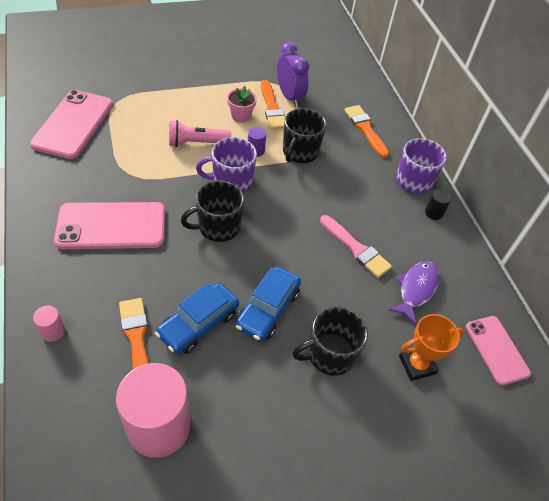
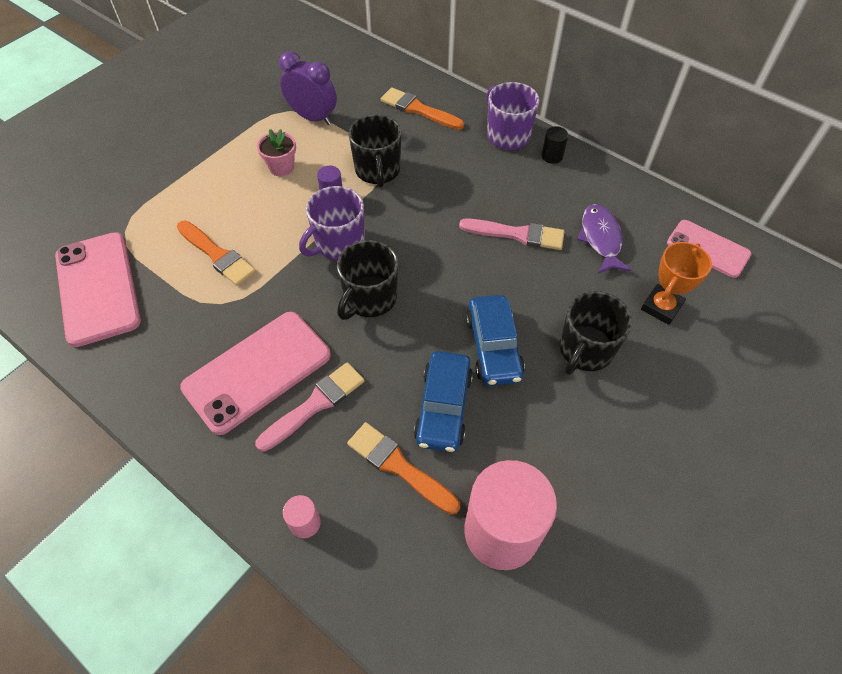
camera: 30 degrees left, 5 degrees up
(124, 267) = (315, 404): none -> pink brush
(196, 143) = (262, 224): pink flashlight -> none
(272, 108) = (306, 140): orange brush -> orange brush (217, 255)

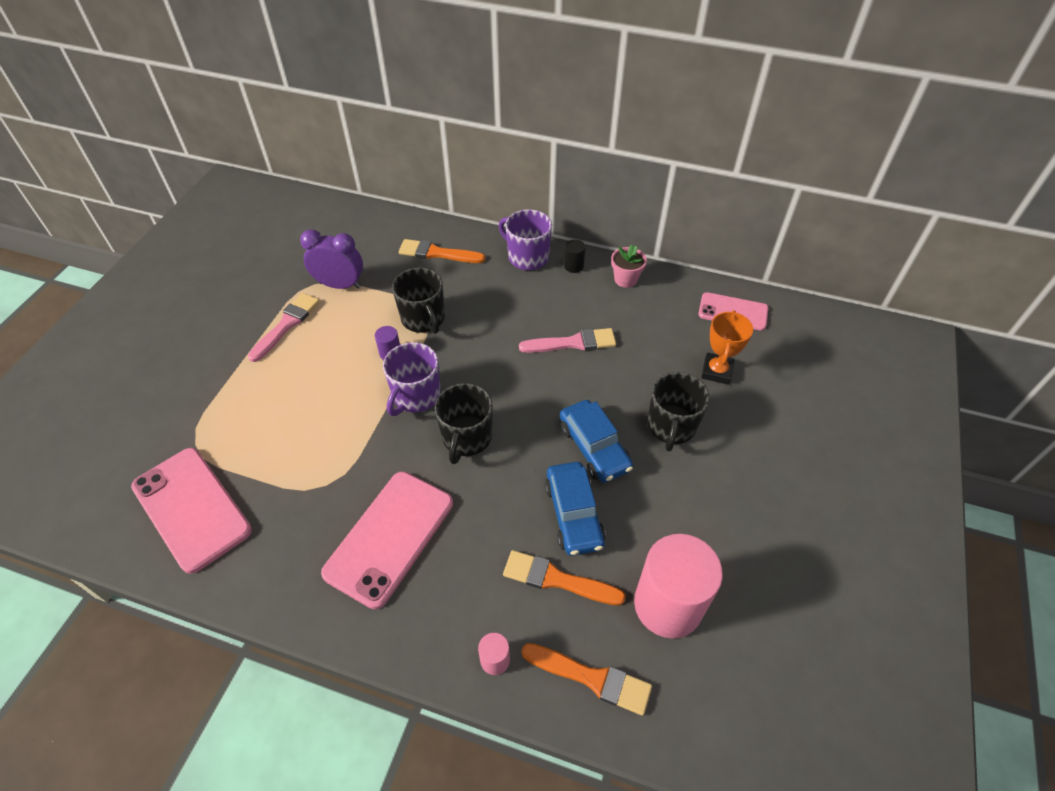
camera: 20 degrees left, 5 degrees down
(217, 255) = (302, 440): orange brush -> orange brush (592, 678)
(281, 167) = (330, 340): pink flower pot -> pink flower pot (625, 279)
(315, 404) = (458, 550): pink brush -> pink brush (286, 325)
(600, 238) = (644, 327): purple fish -> none

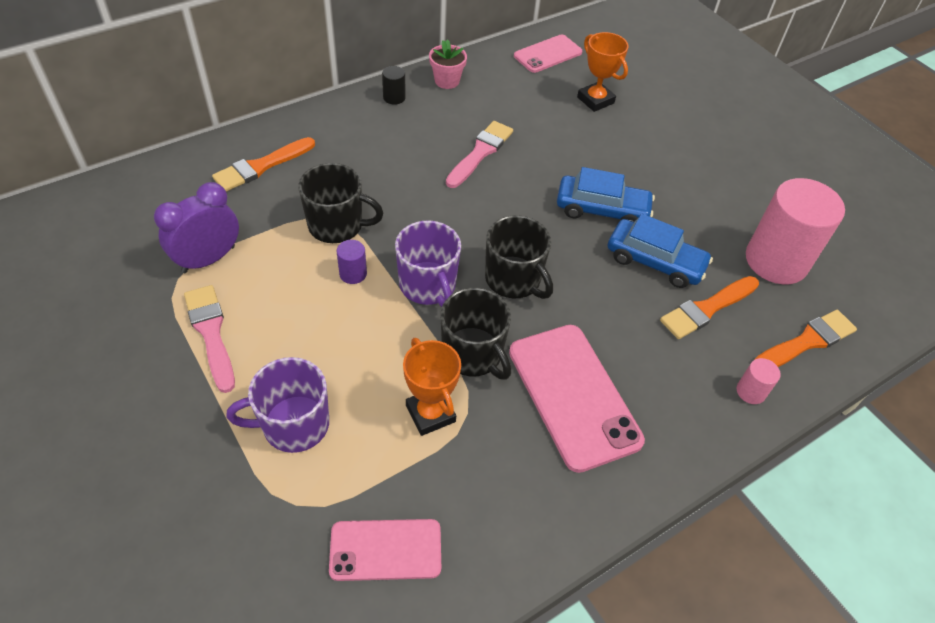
camera: 55 degrees left, 0 degrees up
(191, 508) = (385, 549): pink phone -> pink phone, size x0.62
(309, 465) = (430, 413): none -> orange trophy
(527, 257) = (346, 116): purple mug -> purple mug (294, 425)
(671, 426) = (623, 156): black mug -> black mug (473, 354)

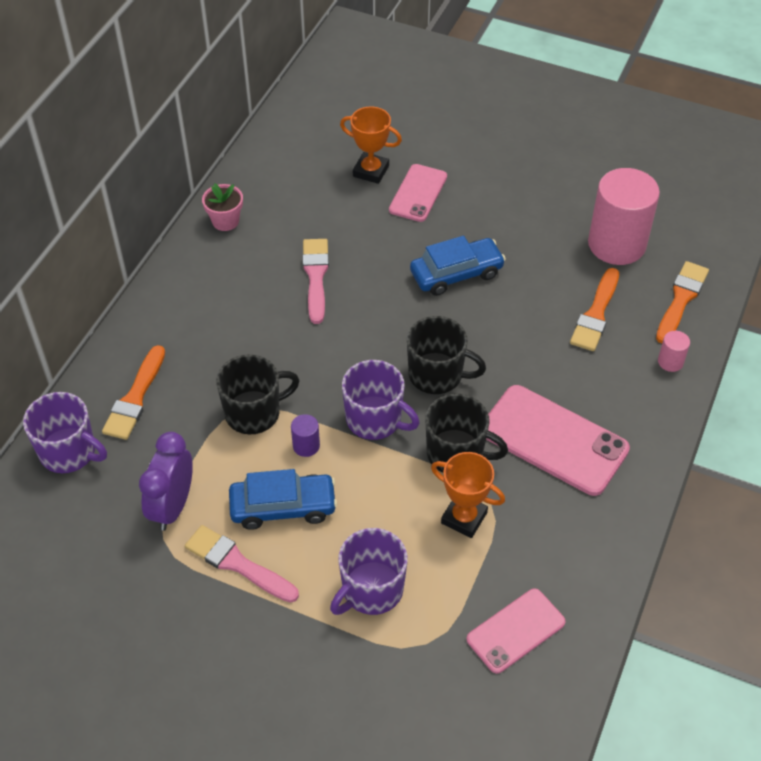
camera: 30 degrees left, 0 degrees up
(178, 178) = (69, 452): none -> purple mug
(394, 97) = (192, 264): black cylinder -> none
(547, 54) = (292, 145): pink phone -> pink phone (418, 193)
(655, 261) = (530, 296): blue car -> blue car (283, 507)

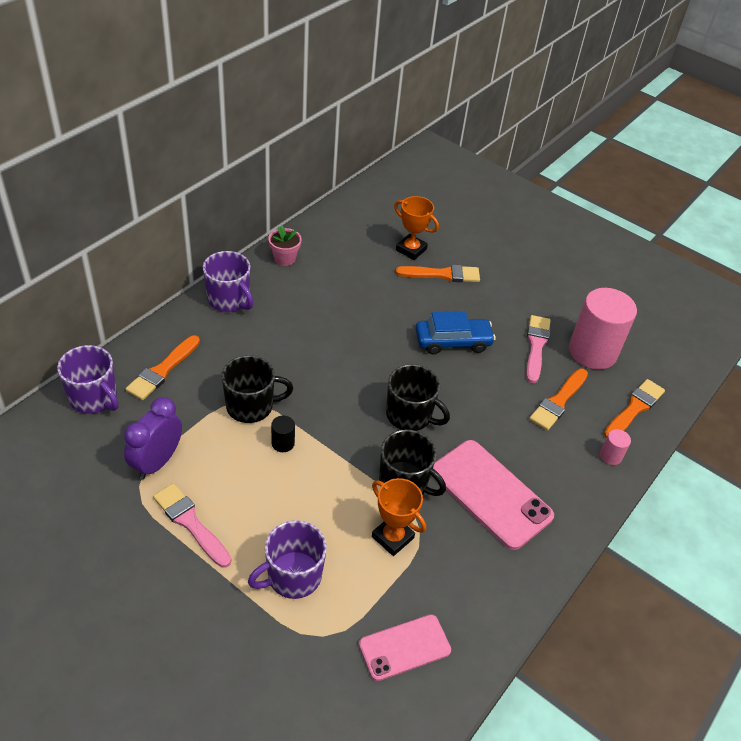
camera: 10 degrees right, 5 degrees down
(283, 507) = (245, 487): blue car -> none
(306, 446) = (283, 443): purple cylinder -> black cylinder
(316, 276) = (339, 316): pink brush -> pink brush (536, 346)
(375, 419) = (346, 437): purple mug -> purple mug (229, 299)
(418, 193) = (442, 274): pink phone -> orange brush

